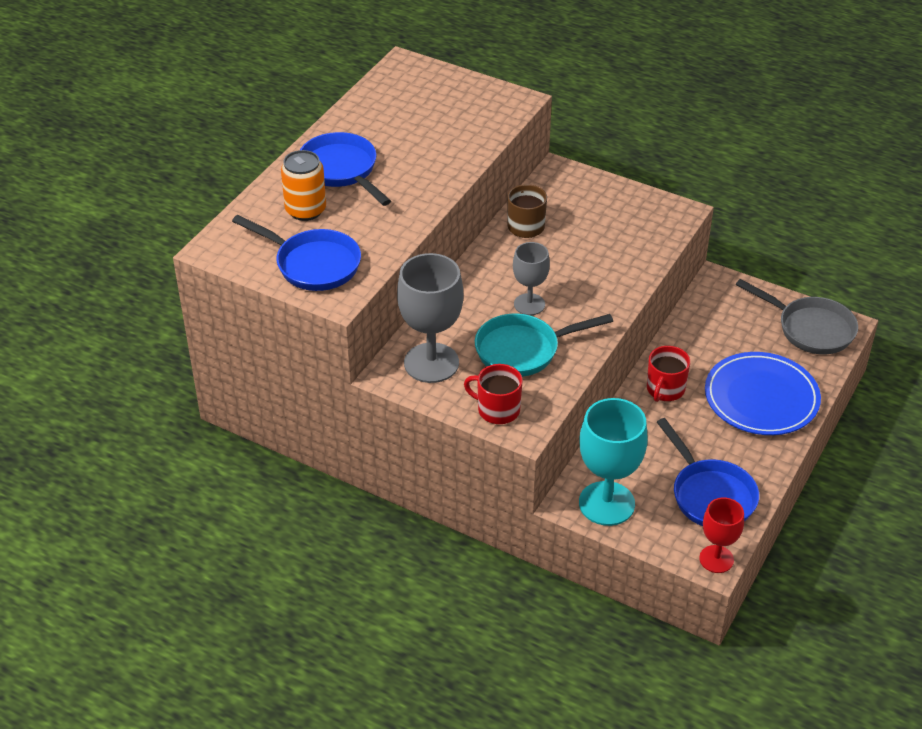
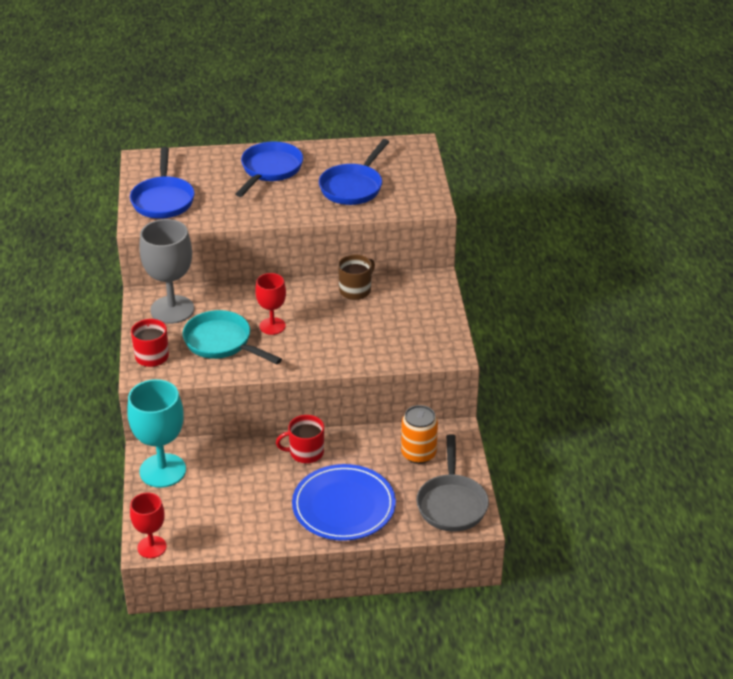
camera: 55 degrees right, 5 degrees down
(305, 210) = (214, 174): orange can -> orange can (418, 454)
(529, 304) = (272, 326): grey goblet -> red goblet
(710, 495) = (214, 519): blue pan -> blue pan (353, 187)

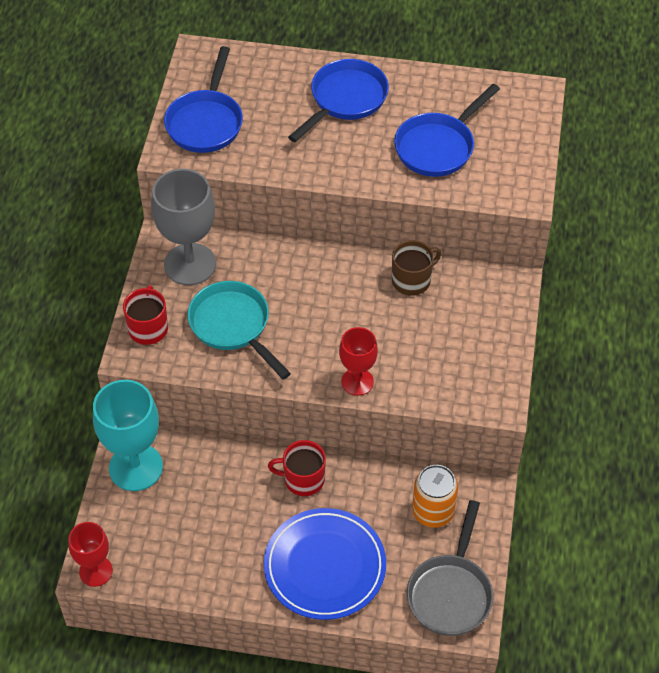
camera: 15 degrees right, 15 degrees up
(272, 326) = (298, 314): red goblet -> red goblet (357, 382)

